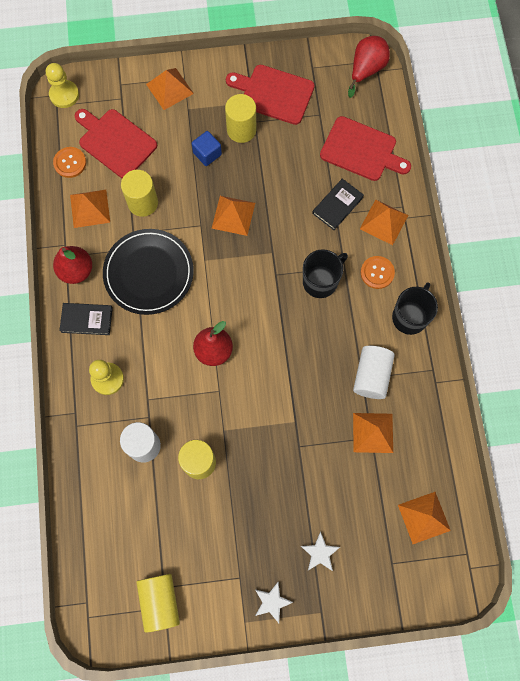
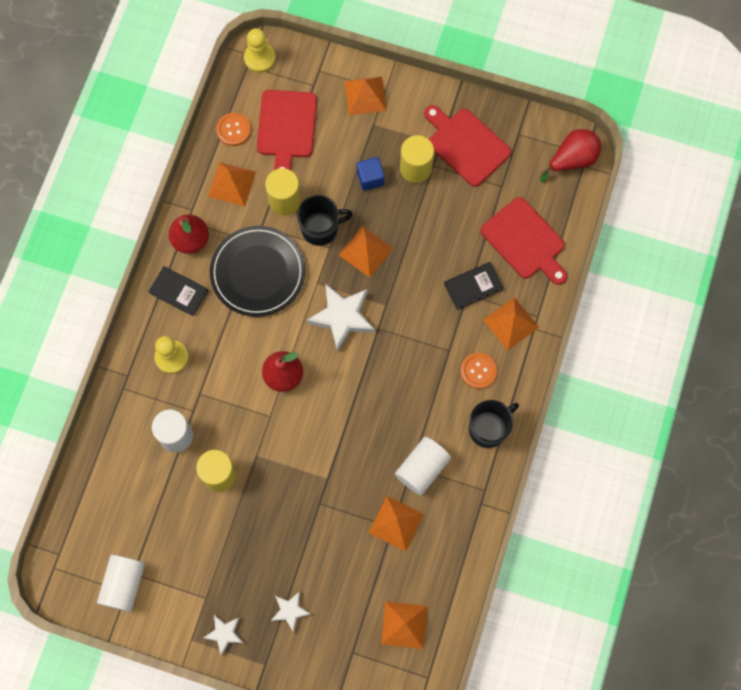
camera: 25 degrees right, 0 degrees up
(115, 142) = (286, 128): red cutting board -> red cutting board turned 150 degrees counterclockwise
(160, 601) = (124, 584): yellow cylinder -> white cylinder
(240, 279) = (342, 317): none -> white star
(321, 281) = (419, 354): black mug -> black mug (320, 228)

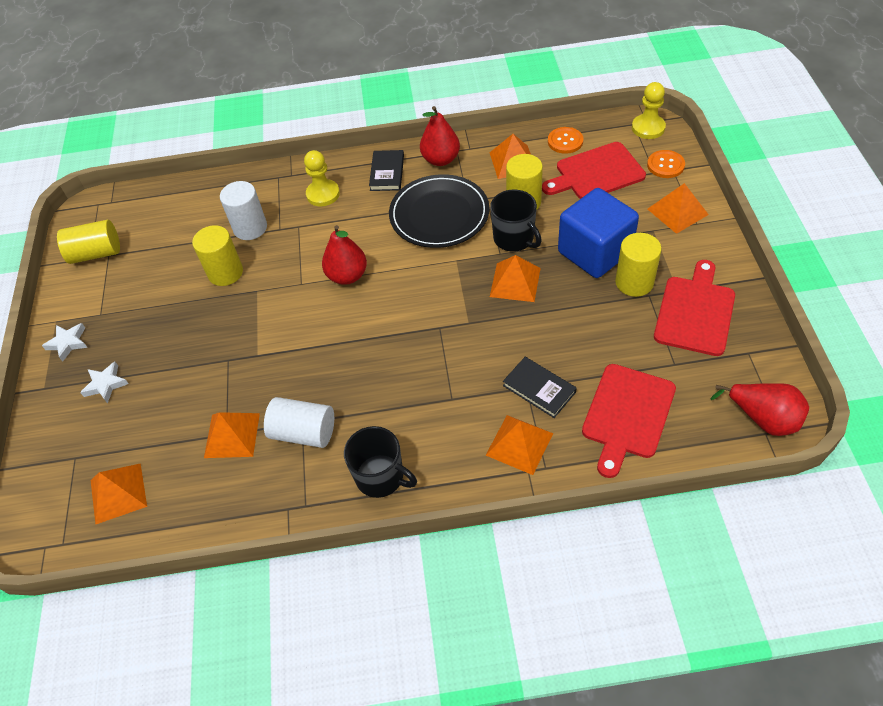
camera: 70 degrees right, 20 degrees down
(124, 584) = (96, 253): white cylinder -> yellow cylinder
(342, 317) = (433, 294): white star -> none
(370, 178) = (594, 252): blue cube -> blue cube, size x2.10
(478, 371) = (444, 437): orange button -> orange button (665, 165)

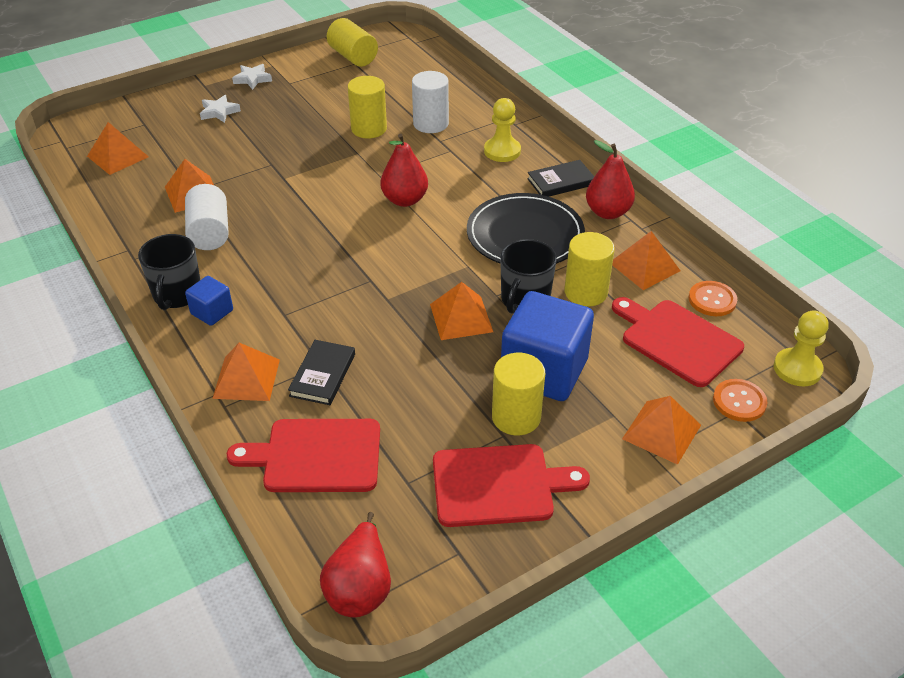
camera: 60 degrees right, 10 degrees down
(420, 453) = (212, 312): none -> blue cube

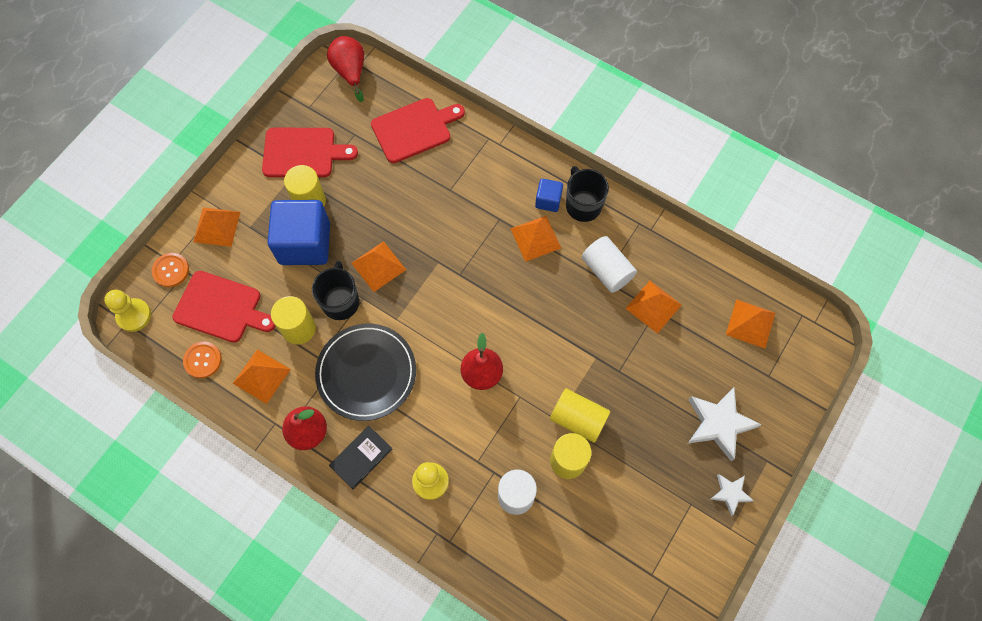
camera: 155 degrees right, 25 degrees up
(219, 112) = (719, 424): white star -> white star, size x1.79
(246, 378) = (489, 161): orange pyramid -> orange pyramid (535, 238)
(322, 375) = (444, 183): black book -> none
(353, 57) = (661, 587): yellow cylinder -> yellow cylinder (578, 419)
(498, 485) = (303, 153): red cutting board -> red cutting board turned 150 degrees counterclockwise

